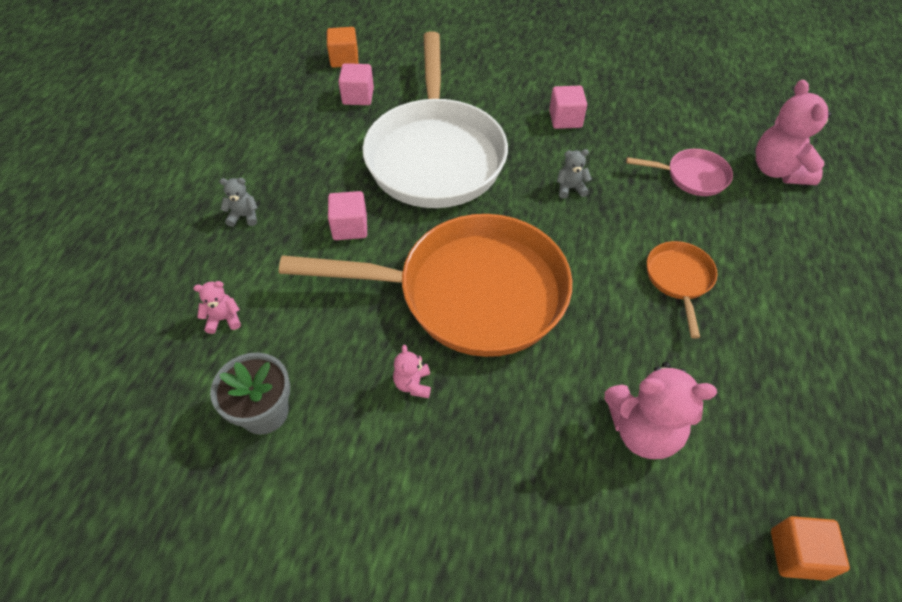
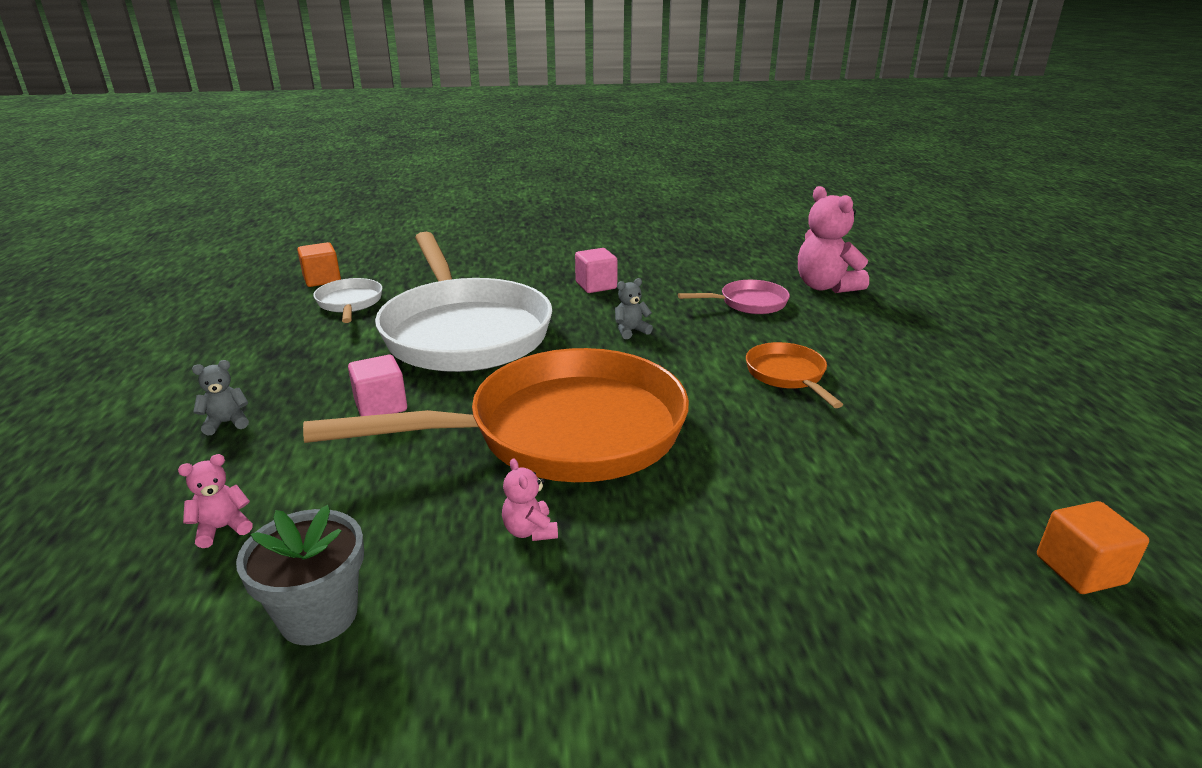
camera: 20 degrees left, 25 degrees down
(358, 96) = (350, 303): pink cube -> white pan
(643, 430) = (836, 504): pink teddy bear -> none

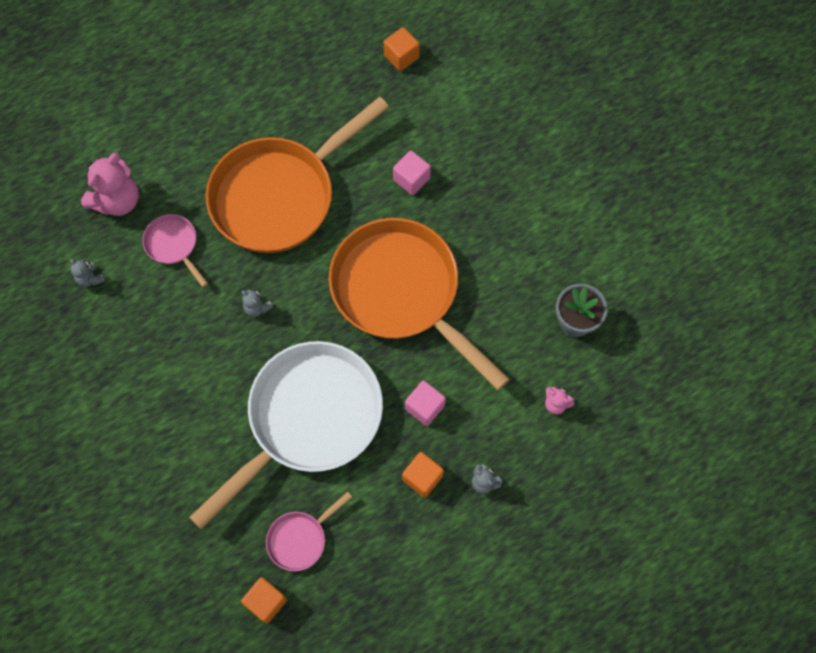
camera: 115 degrees left, 40 degrees up
(301, 381) = (422, 478): none -> orange cube
(350, 303) = (300, 539): white pan -> pink pan
(530, 531) = (486, 268): pink teddy bear -> none
(596, 285) = (184, 367): pink cube -> pink cube (411, 179)
(733, 263) = (90, 278): none -> grey teddy bear
(787, 375) = (279, 195): orange pan -> orange pan, size x2.35

